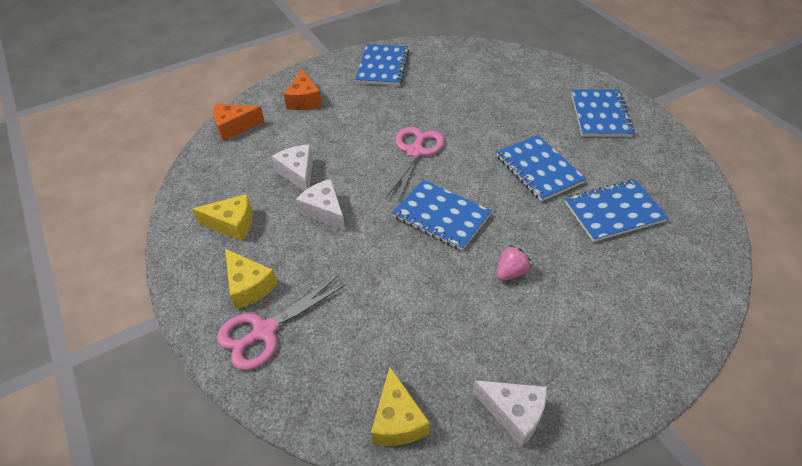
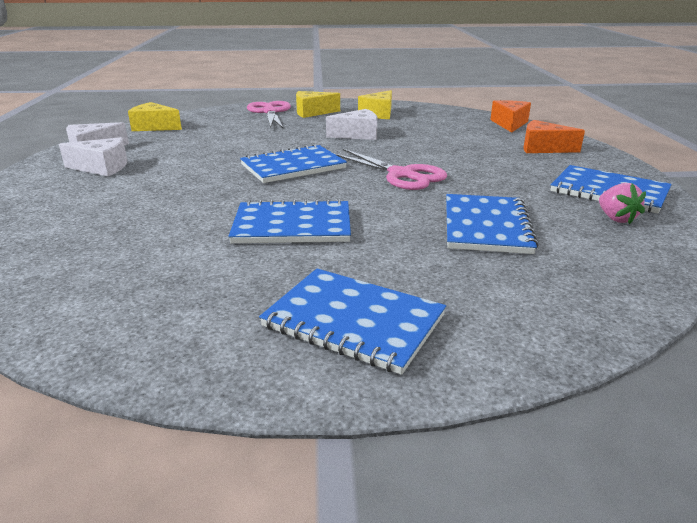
camera: 115 degrees right, 20 degrees down
(298, 173) = (417, 133): white cheese -> white cheese (102, 167)
(510, 272) = (188, 175): pink strawberry -> pink strawberry (616, 218)
(613, 212) = (161, 244): blue notebook -> blue notebook (486, 226)

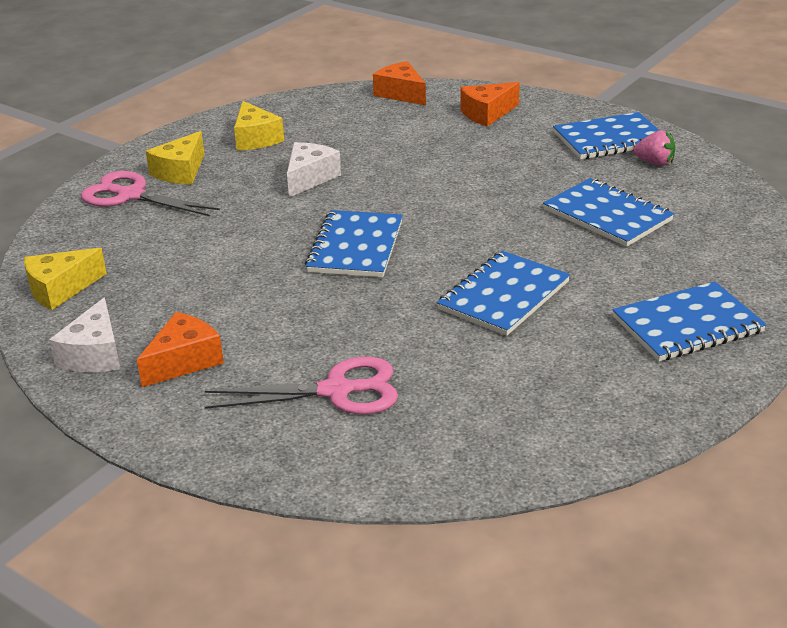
camera: 50 degrees left, 5 degrees up
(102, 167) = (184, 361): white cheese -> orange cheese
(401, 175) = (457, 203): pink scissors -> pink scissors (337, 391)

